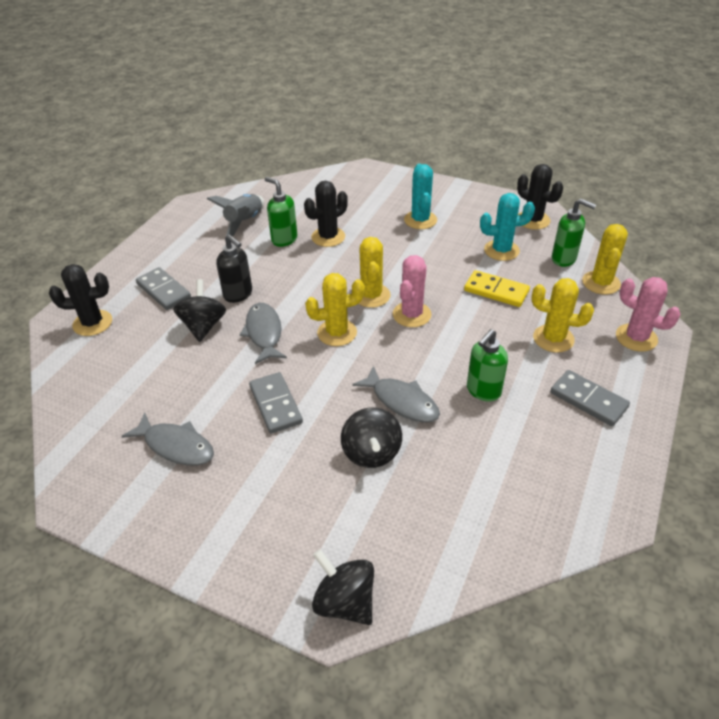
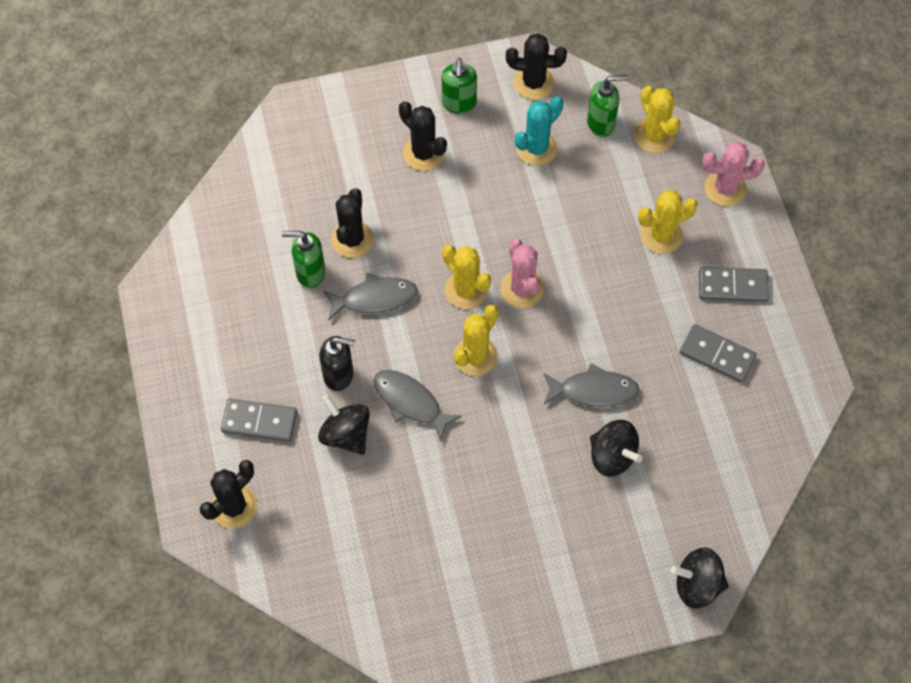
camera: 40 degrees left, 20 degrees up
(176, 446) = (455, 565): grey fish -> grey fish (374, 298)
(244, 222) = (242, 276): grey rocket -> none
(276, 404) = (496, 468): grey domino -> grey domino (717, 355)
(420, 220) = (423, 153): turquoise cactus -> black cactus
(483, 391) = (648, 334): green soap dispenser -> green soap dispenser (459, 104)
(496, 291) = (572, 208): yellow domino -> none

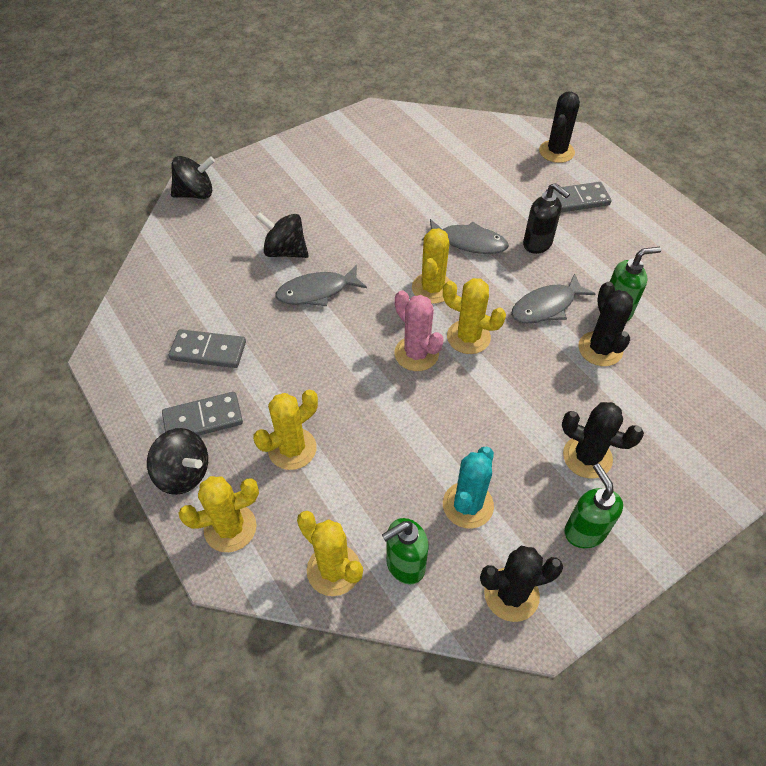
camera: 160 degrees right, 10 degrees down
(339, 375) = (538, 244): black soap dispenser -> black soap dispenser turned 120 degrees counterclockwise
(346, 434) = (506, 210): black spinning top -> black spinning top (183, 473)
(725, 188) = (230, 528): pink cactus -> yellow cactus

